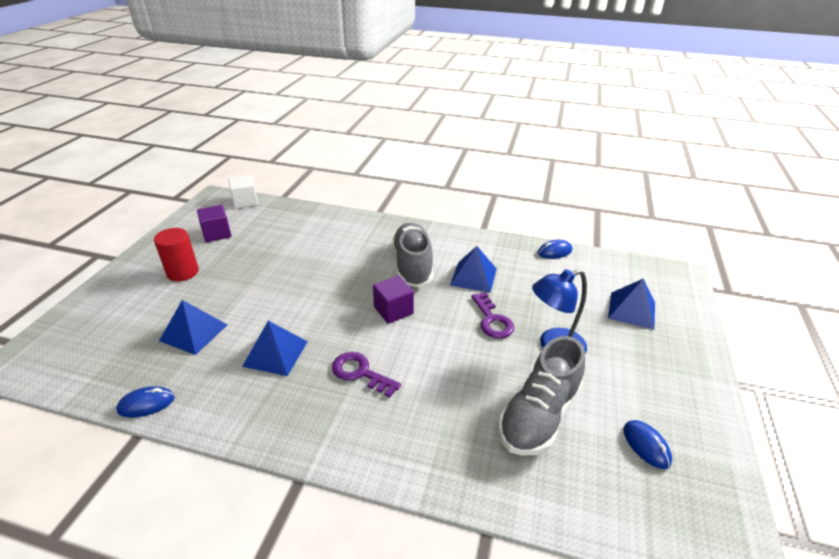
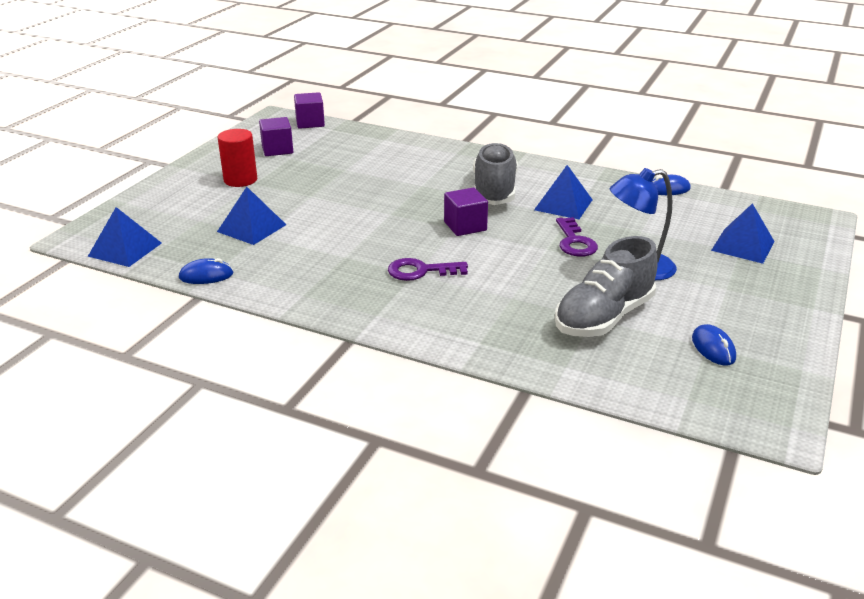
camera: 10 degrees right, 5 degrees down
(245, 202) = (310, 123): white cube -> purple cube
(275, 353) = (334, 250): blue pyramid -> blue pyramid (125, 249)
(360, 373) = (421, 271): purple key -> purple key turned 45 degrees counterclockwise

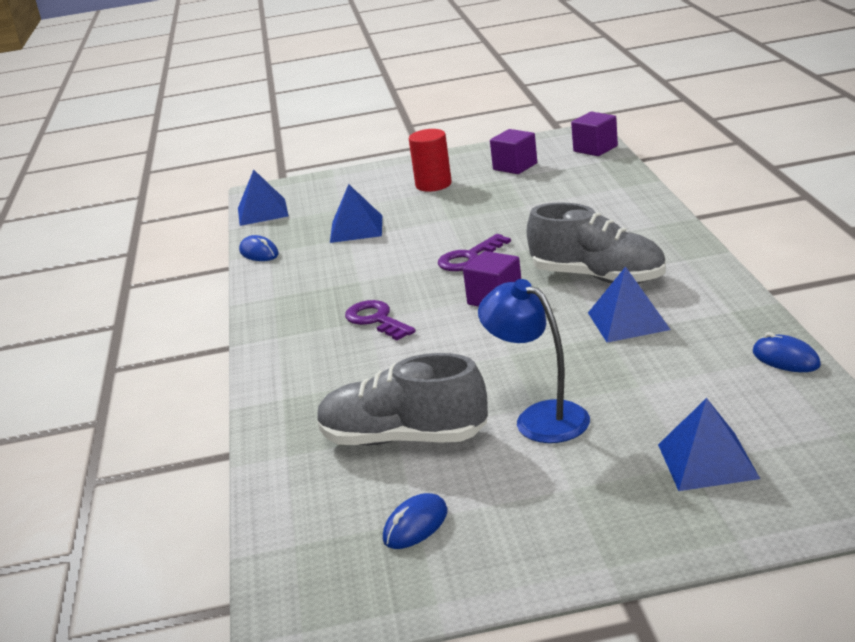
camera: 60 degrees right, 5 degrees down
(494, 191) = (598, 277): grey shoe -> grey shoe turned 60 degrees clockwise
(575, 242) = (548, 361): purple key -> purple key (469, 258)

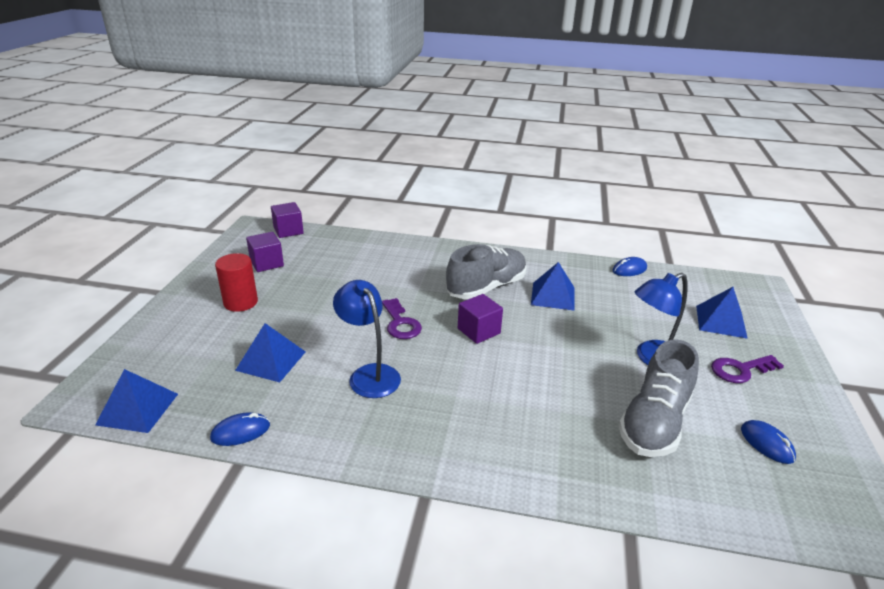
camera: 75 degrees left, 5 degrees up
(369, 272) = (369, 374): none -> blue lamp
(376, 320) = (461, 391): purple key -> purple key (740, 370)

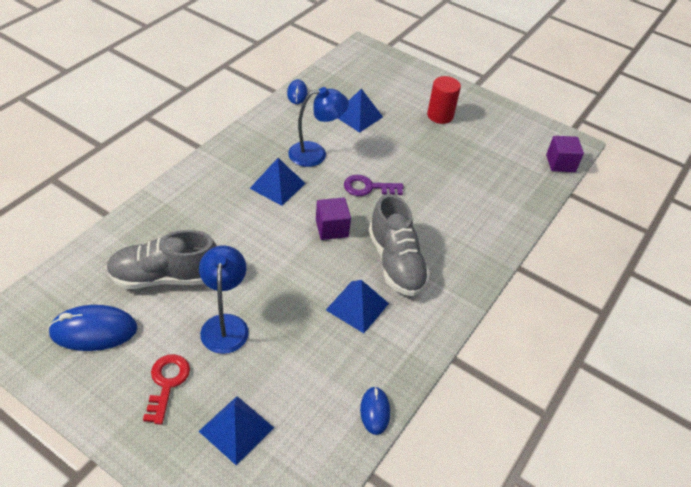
camera: 110 degrees right, 15 degrees up
(137, 409) = (342, 64): blue pyramid -> blue pyramid (277, 185)
(267, 263) = (498, 139): purple cube -> none
(654, 422) = (164, 277): grey shoe -> grey shoe turned 60 degrees counterclockwise
(740, 370) = (167, 383): purple key -> red key
(767, 444) = (94, 331): blue mouse -> blue mouse, size x1.73

